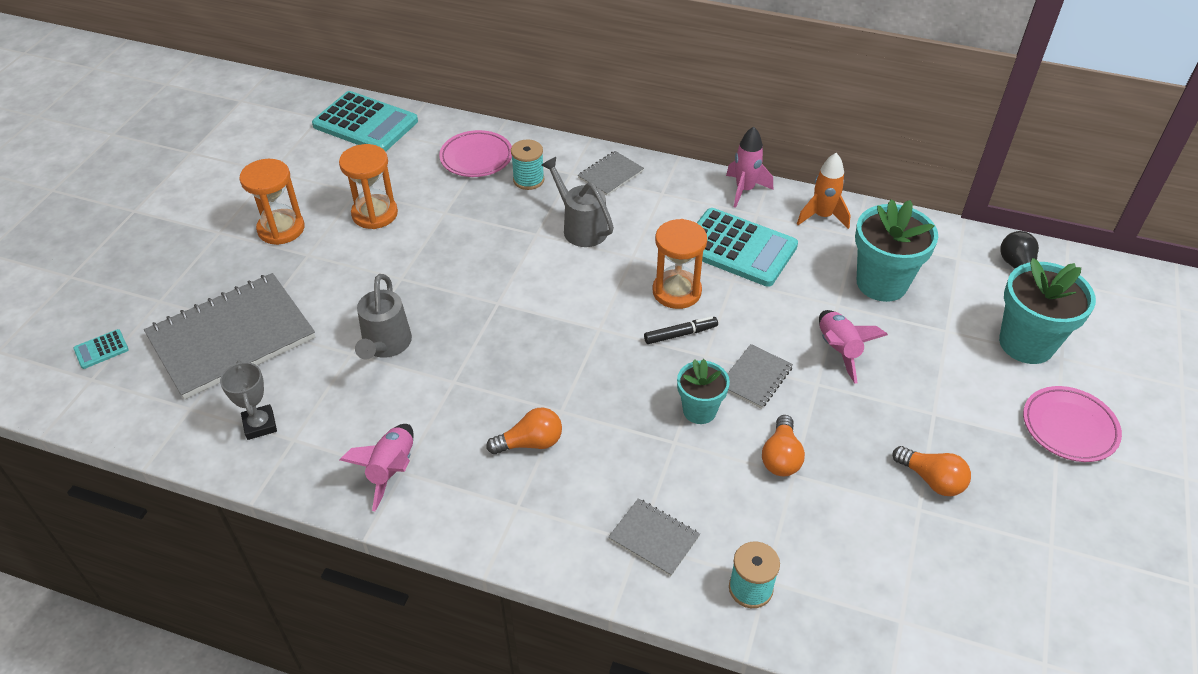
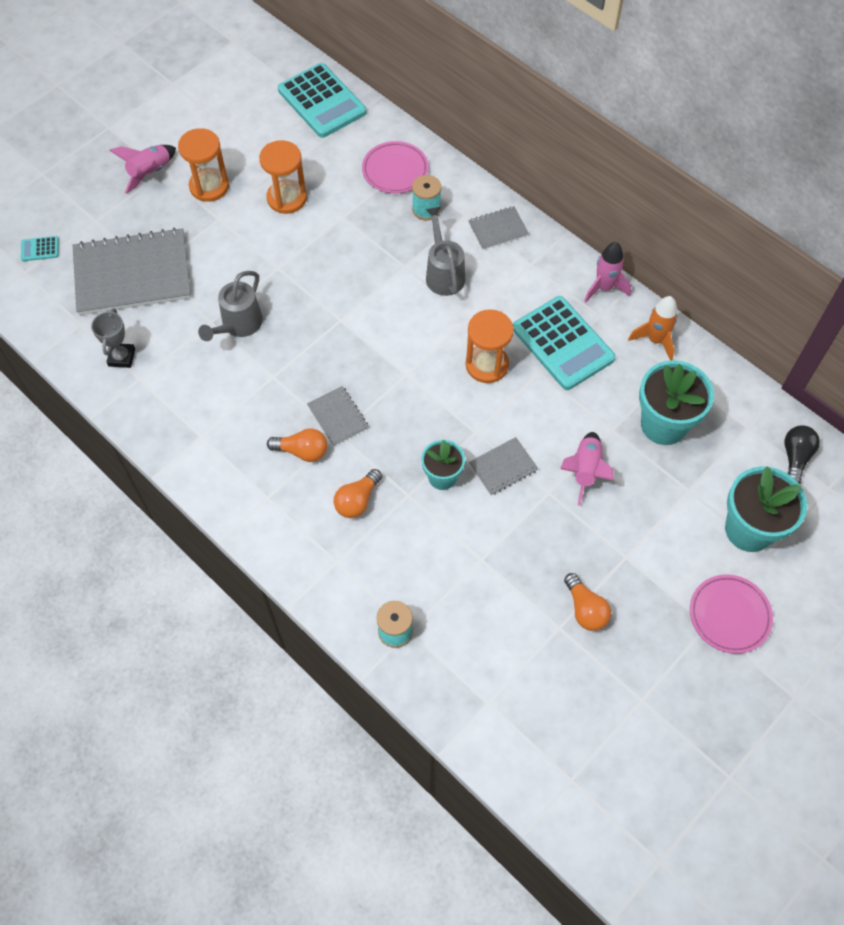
camera: 25 degrees right, 15 degrees up
(392, 470) = (195, 432): pink rocket -> pink rocket (150, 173)
(654, 538) = (349, 563): grey notebook -> grey notebook (338, 417)
(680, 334) = (467, 405): black marker -> none
(781, 457) = (481, 541): orange light bulb -> orange light bulb (357, 500)

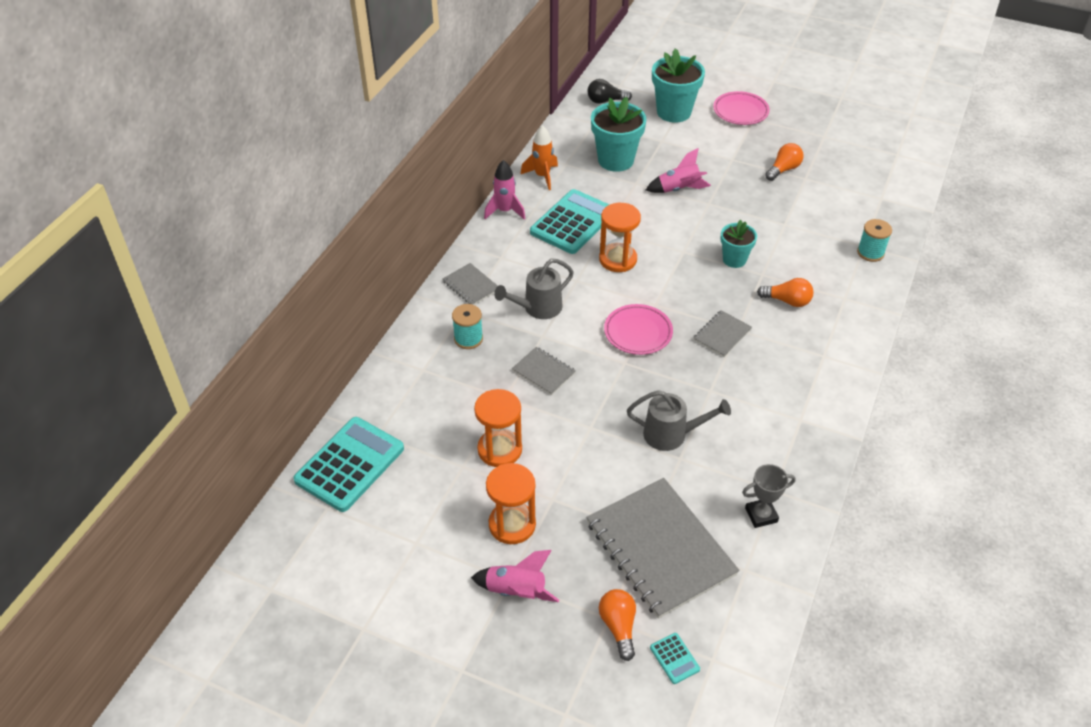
camera: 110 degrees left, 15 degrees down
(302, 451) = (768, 347): orange light bulb -> orange light bulb (618, 626)
(395, 170) = (428, 375): pink plate -> pink plate (638, 332)
(503, 467) = (704, 230): grey notebook -> grey notebook (543, 372)

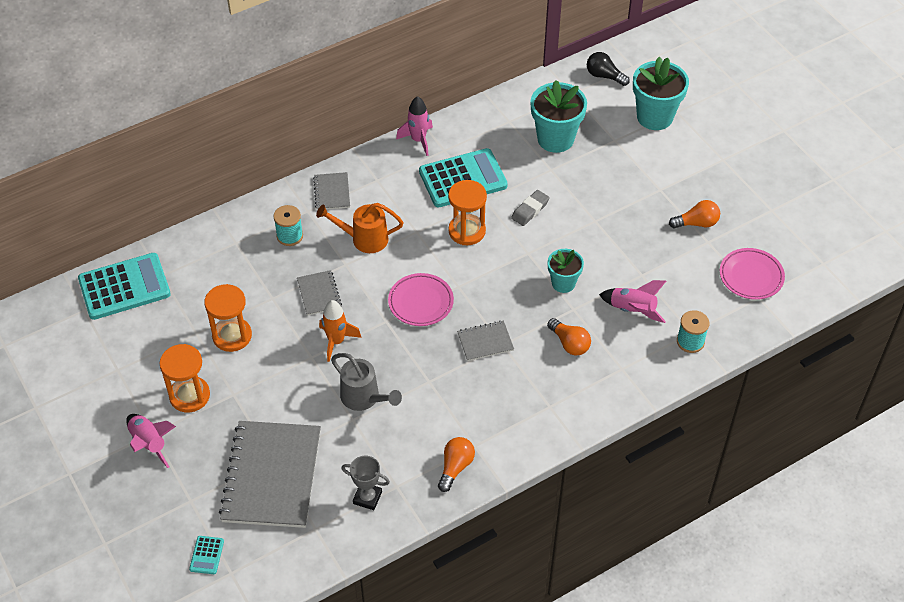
camera: 35 degrees right, 5 degrees up
(537, 308) = (364, 239): grey watering can -> orange watering can
(542, 176) = (479, 123): orange rocket -> orange rocket (336, 341)
(618, 626) = (191, 510): orange light bulb -> orange light bulb (455, 467)
(651, 220) = (530, 210): none -> grey eraser
(679, 189) = (582, 194): pink rocket -> pink rocket (632, 310)
(740, 111) = (718, 146): pink plate -> pink plate (751, 276)

